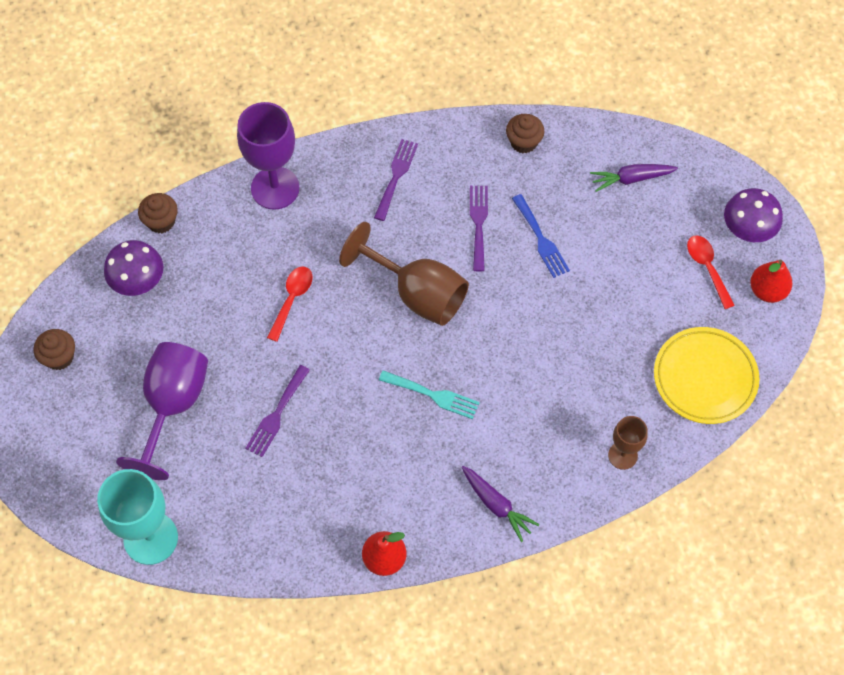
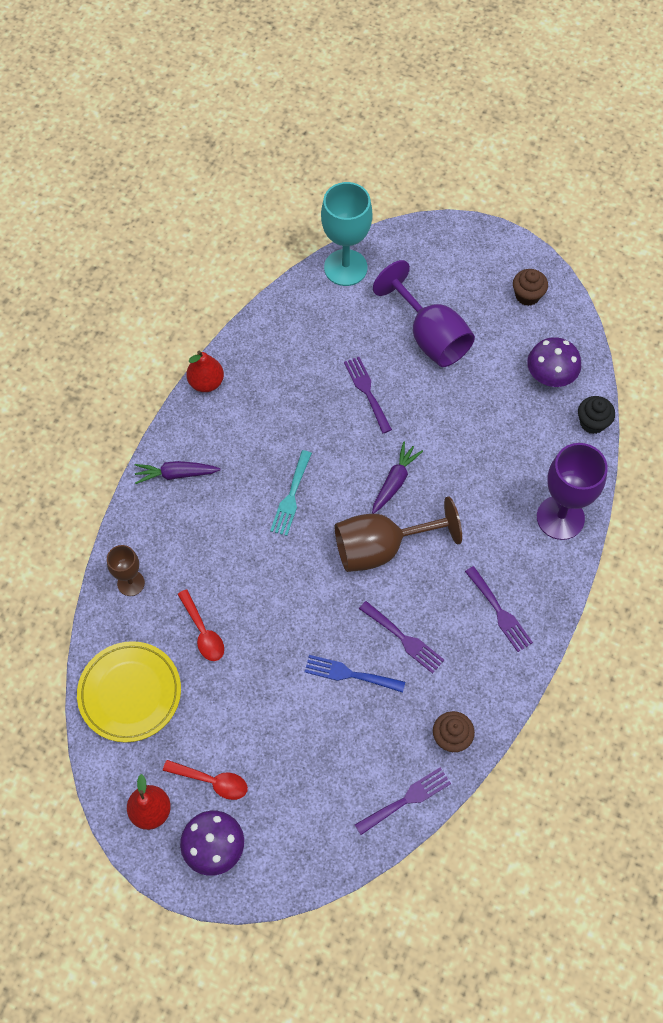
camera: 130 degrees right, 0 degrees up
(161, 221) = (592, 422): brown cupcake -> black cupcake
(292, 299) = (450, 462): red spoon -> red spoon (203, 632)
(433, 395) = (291, 497): turquoise fork -> turquoise fork turned 45 degrees counterclockwise
(594, 139) = (406, 799): none -> purple fork
(631, 179) = (343, 795): purple carrot -> purple carrot (395, 481)

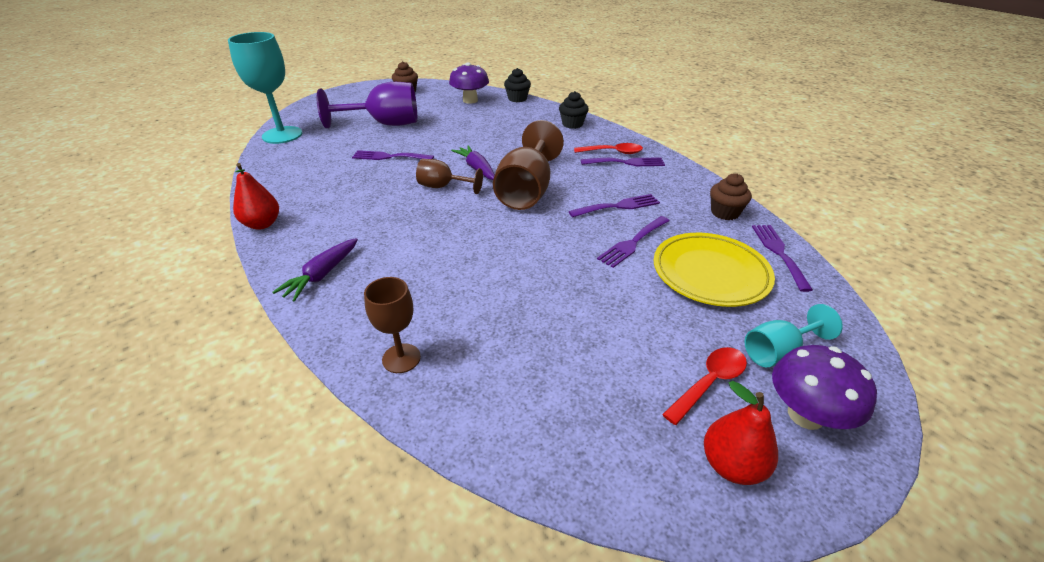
camera: 60 degrees left, 25 degrees down
(130, 693) = (544, 418): yellow plate -> yellow plate (710, 273)
(203, 632) = (515, 320): red spoon -> red spoon (613, 152)
(268, 820) = (777, 352): none -> turquoise goblet
(291, 497) = (431, 217): turquoise fork -> none
(343, 474) = (443, 187): none -> brown goblet
(349, 674) = (632, 243): blue fork -> purple fork
(560, 517) = (572, 124): purple goblet -> black cupcake

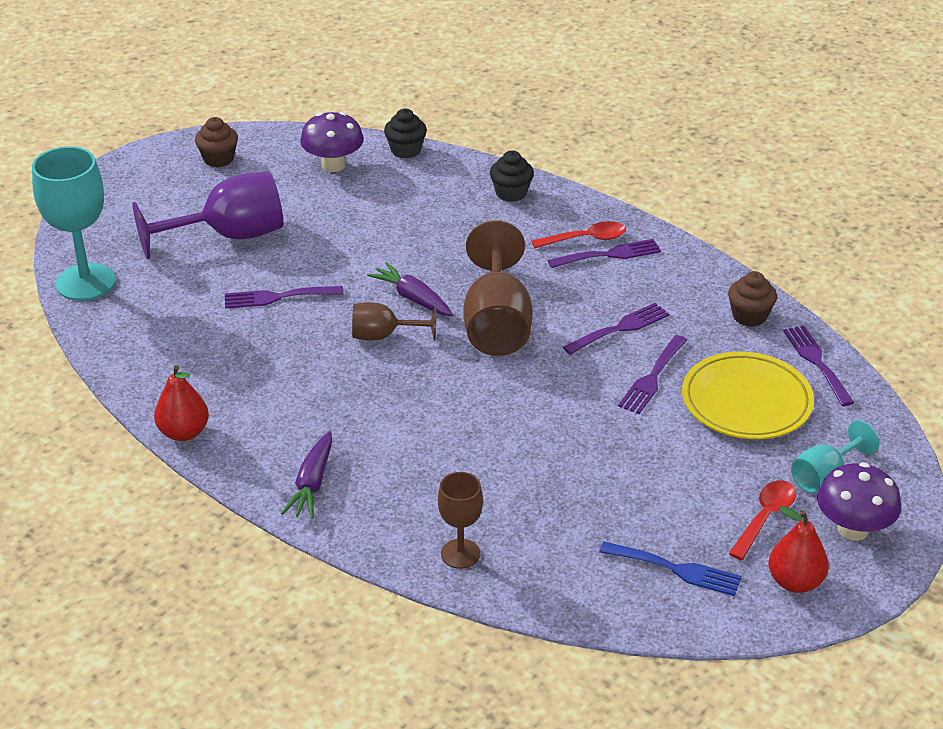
camera: 15 degrees left, 0 degrees up
(602, 420) = (676, 569): none -> blue fork

